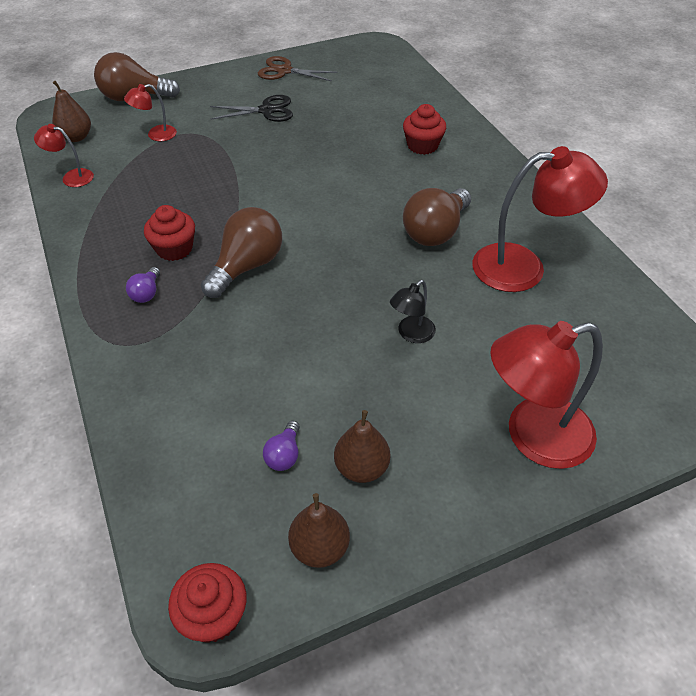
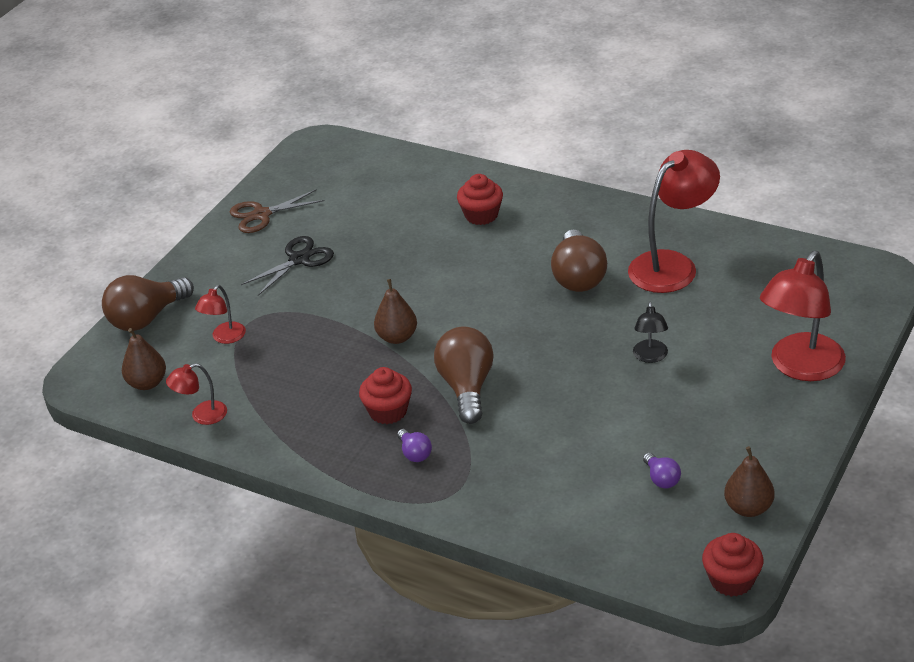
camera: 35 degrees left, 10 degrees down
(361, 468) = (719, 453): brown pear -> brown pear (397, 337)

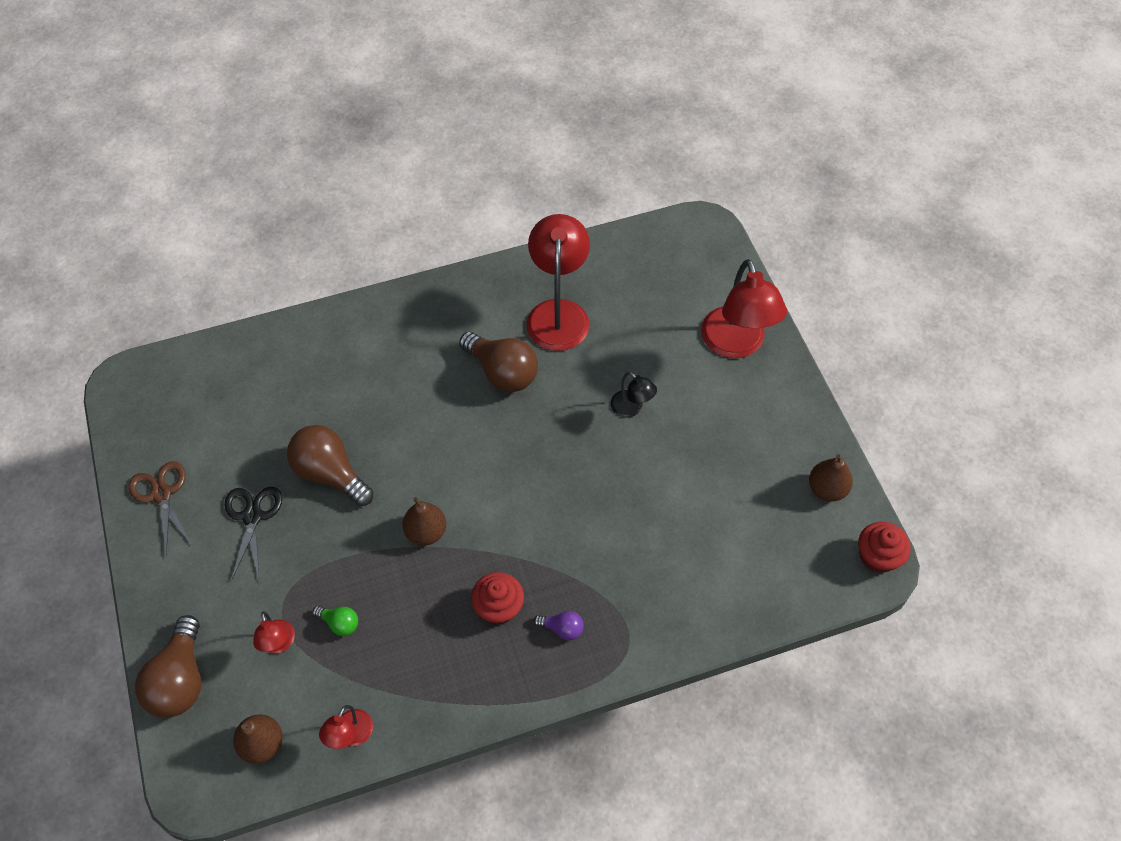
camera: 50 degrees left, 20 degrees up
(262, 215) = (161, 494): brown scissors -> brown scissors turned 135 degrees clockwise
(275, 351) = (339, 623): none -> green light bulb
(467, 387) = (533, 537): brown light bulb -> brown light bulb (330, 473)
(481, 215) = (360, 364): red cupcake -> none
(661, 479) = (751, 509): purple light bulb -> none

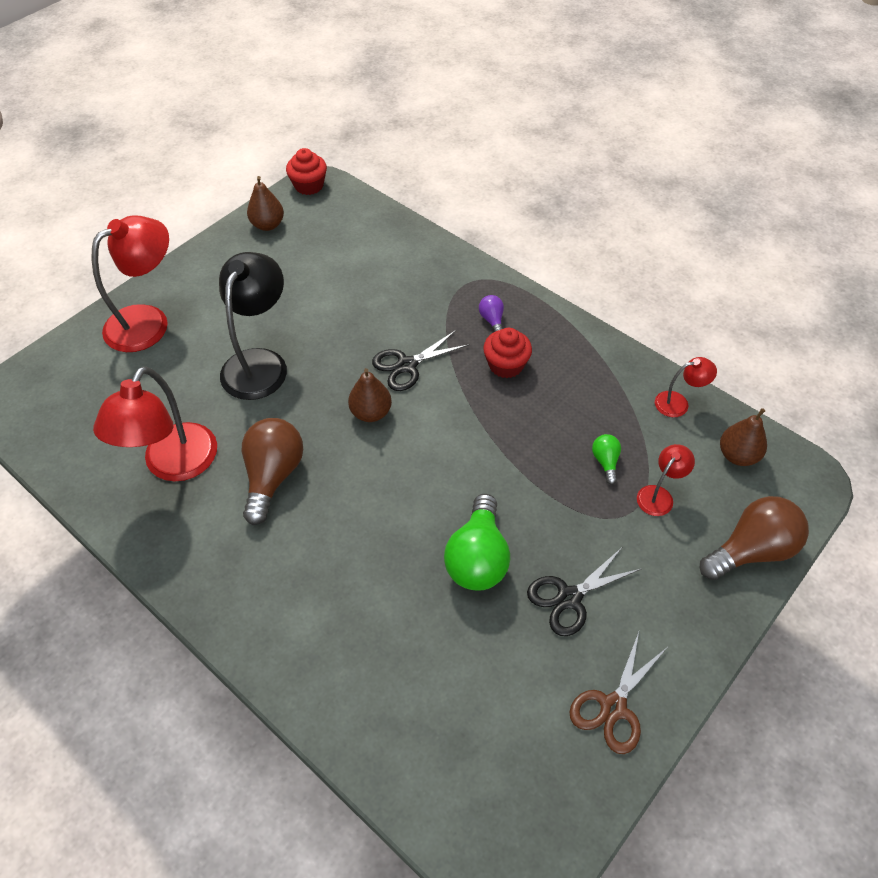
camera: 120 degrees left, 5 degrees down
(330, 473) = (477, 558): brown light bulb -> green light bulb
(426, 532) = (479, 447): brown pear -> brown pear (371, 413)
(553, 522) = (407, 365): none -> black scissors
(558, 313) = (174, 465): red lamp -> red lamp turned 45 degrees counterclockwise
(631, 408) = (259, 363): black lamp -> black lamp, size x2.05

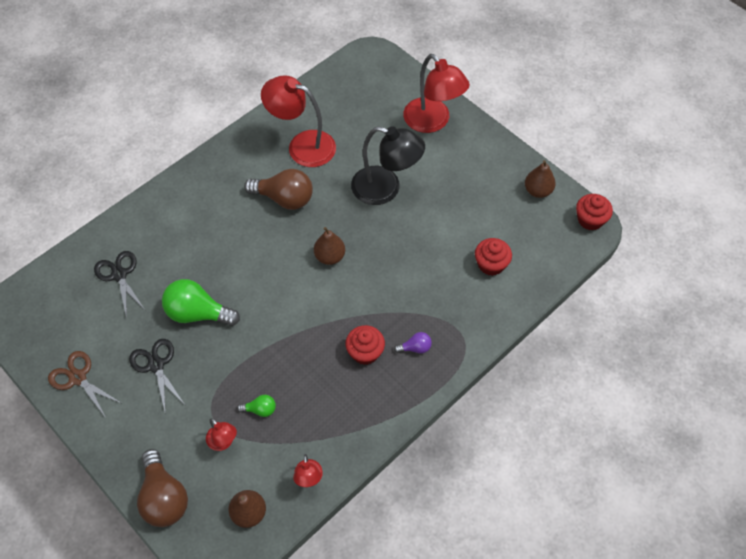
camera: 95 degrees right, 5 degrees up
(372, 261) = (491, 264): none -> red cupcake
(407, 365) = (373, 282): black scissors -> black scissors (119, 275)

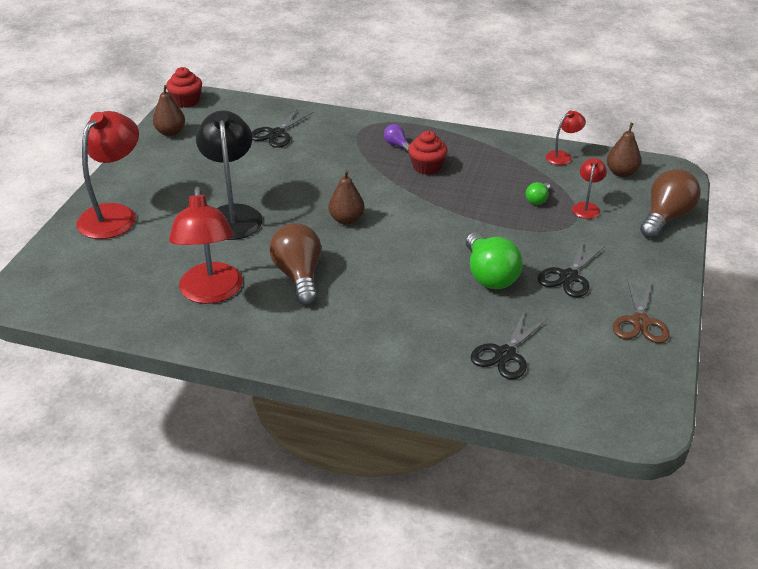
camera: 120 degrees left, 20 degrees down
(260, 409) = (537, 200): green light bulb -> green light bulb turned 120 degrees counterclockwise
(491, 264) = (276, 134): red cupcake -> black scissors

